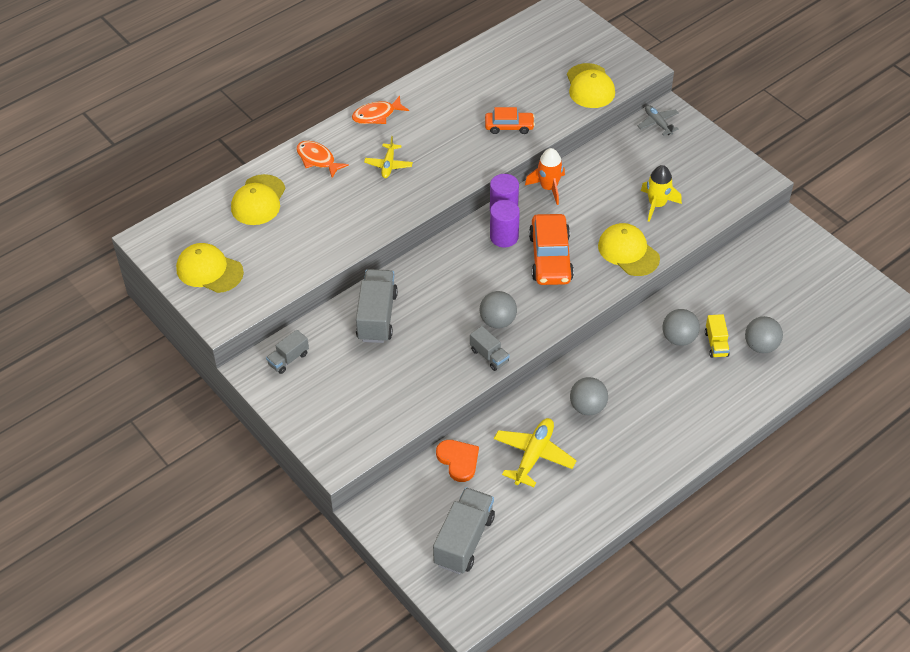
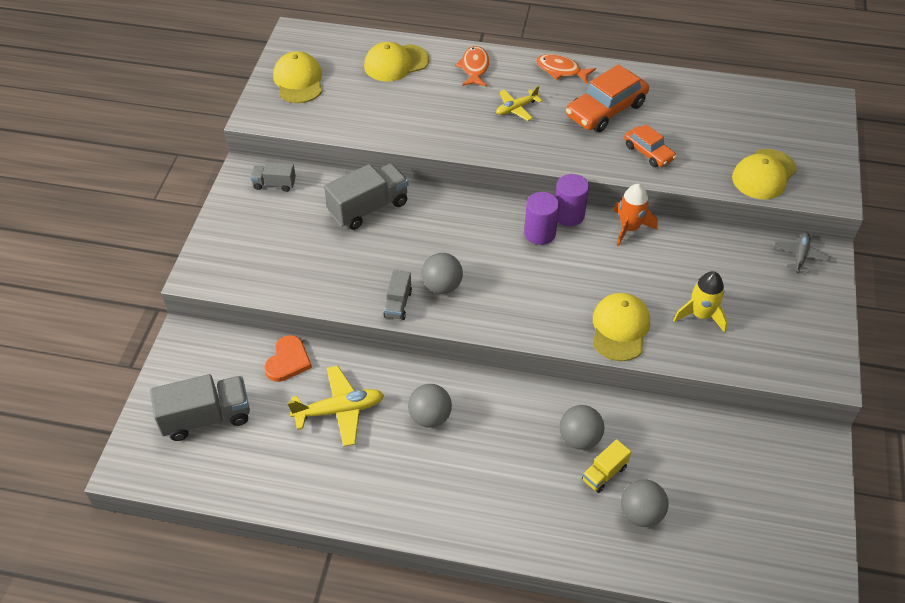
camera: 50 degrees right, 0 degrees up
(550, 258) = (551, 278): orange car -> orange car (606, 110)

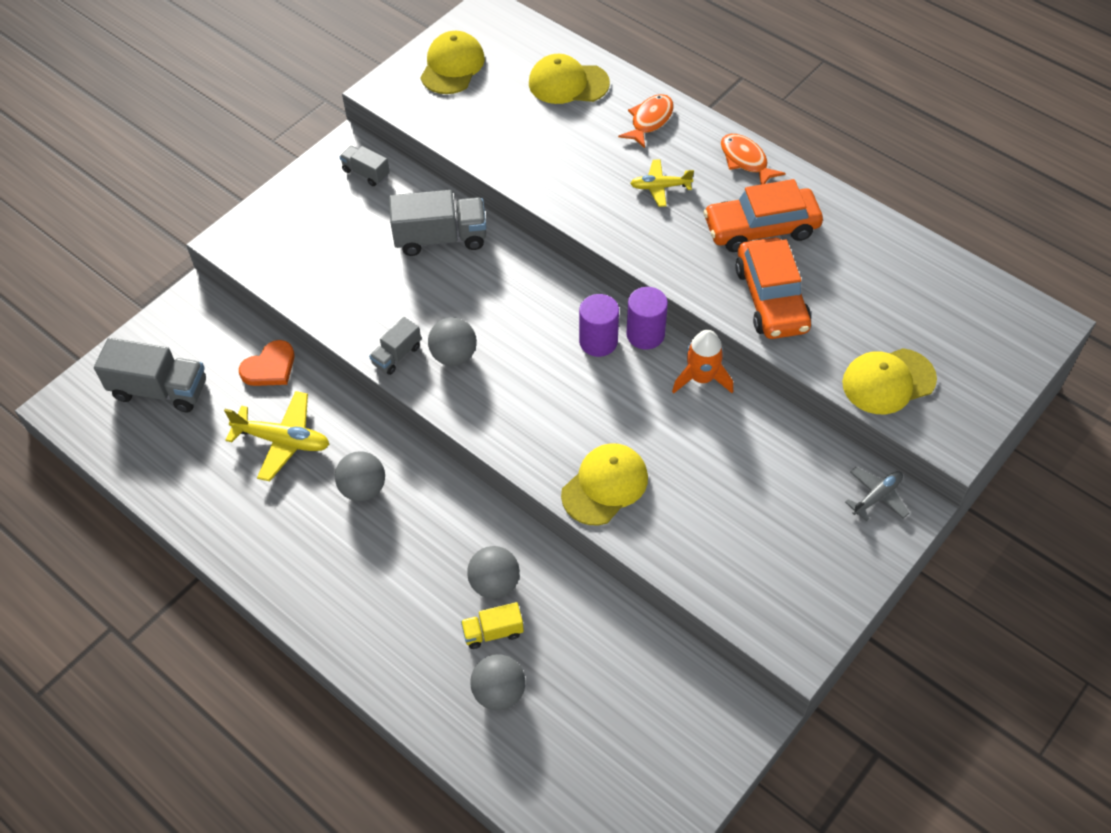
camera: 30 degrees right, 5 degrees up
(648, 152) = (771, 299): orange car -> orange car, size x1.69
(701, 315) = (706, 512): yellow rocket -> none

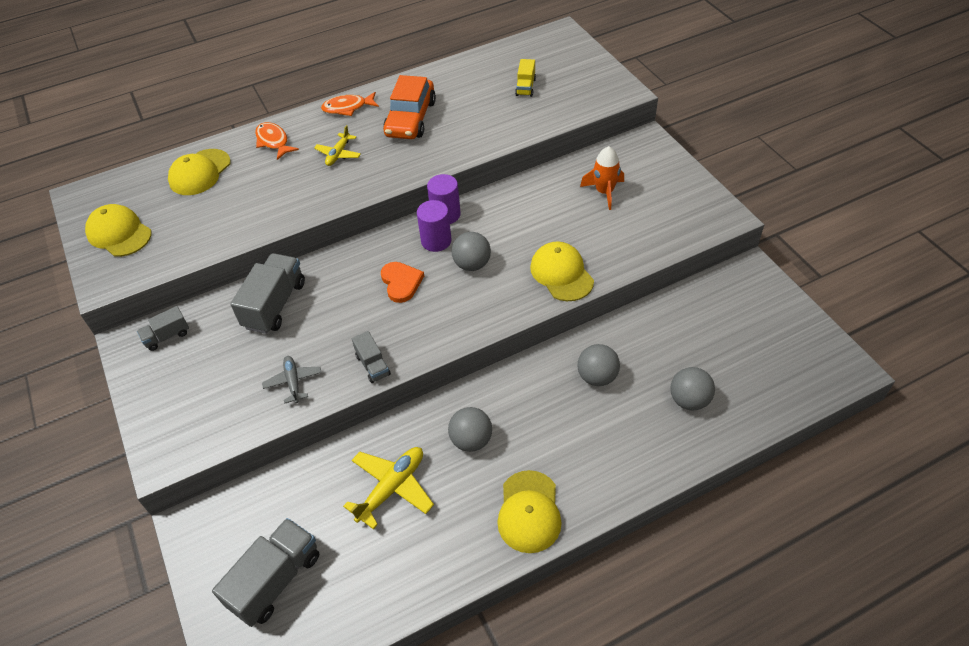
camera: 65 degrees left, 5 degrees down
(270, 367) = (308, 479): orange heart -> orange heart (401, 282)
(454, 356) = (396, 328): grey ball -> grey ball (472, 264)
(493, 632) = (638, 389): yellow truck -> yellow truck (525, 87)
(701, 378) = (499, 198): orange rocket -> orange rocket (604, 192)
(771, 299) = (472, 132): orange car -> none
(876, 497) = (632, 149): grey plane -> grey plane (293, 382)
(888, 381) = (566, 103): yellow cap -> yellow cap (529, 512)

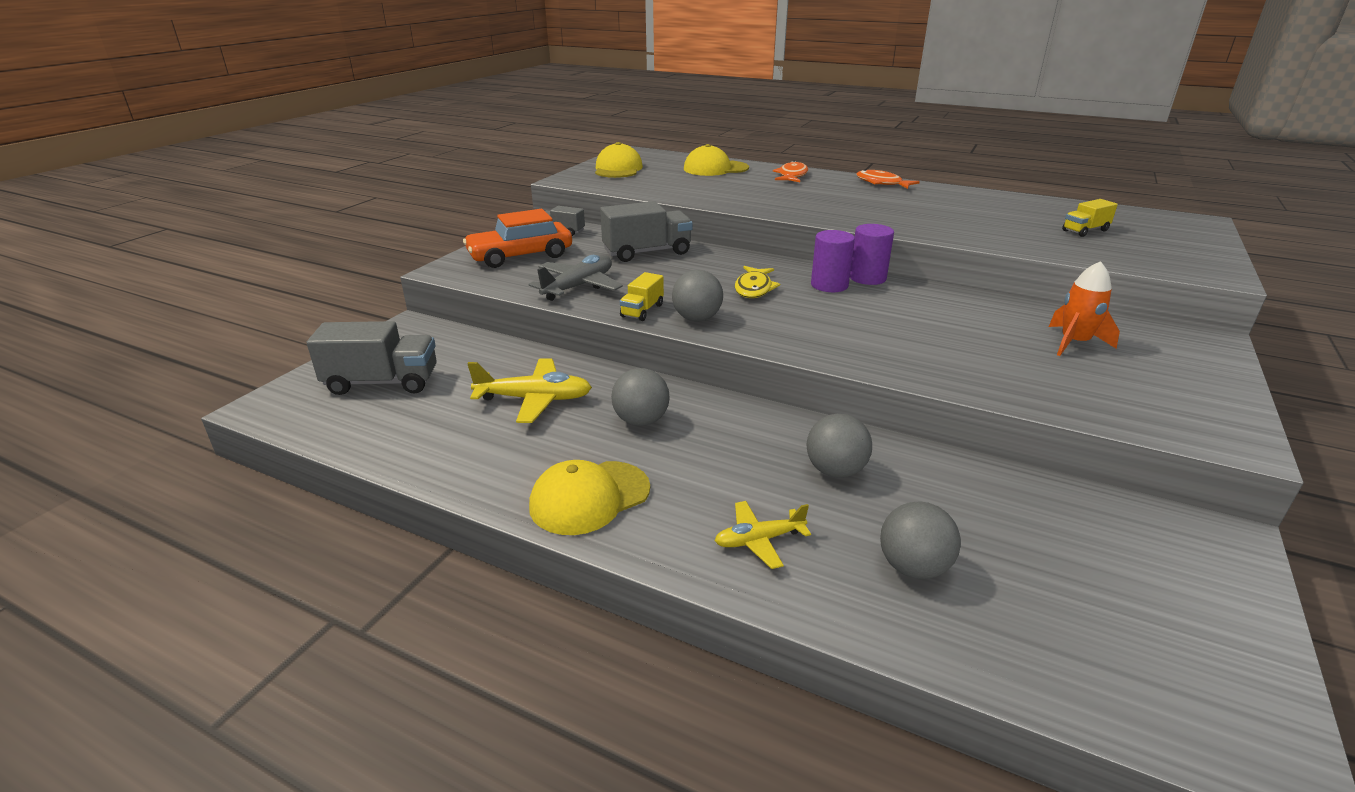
camera: 50 degrees right, 20 degrees down
(293, 382) = (578, 286): grey plane -> grey plane, size x1.60
(338, 154) = (826, 196): yellow plane -> yellow plane (759, 540)
(373, 365) = (642, 311): grey truck -> yellow truck
(401, 282) = (754, 288): orange heart -> yellow fish
(410, 118) = (925, 204): orange car -> orange car (520, 256)
(472, 264) = (834, 311): grey ball -> grey ball (697, 319)
(561, 273) = (913, 360): yellow cap -> none

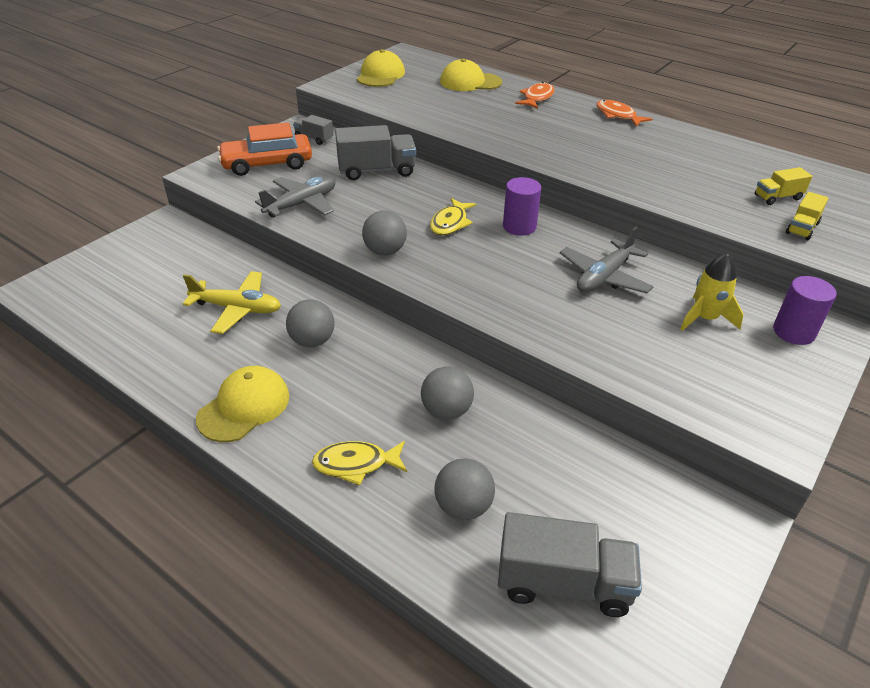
camera: 10 degrees right, 10 degrees up
(382, 382) = (126, 277): grey truck -> grey truck (563, 583)
(589, 497) = (244, 407): yellow cap -> yellow cap turned 150 degrees clockwise
(642, 311) = (343, 237): yellow truck -> yellow truck (802, 228)
(759, 540) = (356, 464): yellow plane -> yellow fish
(867, 278) = (558, 222): purple cylinder -> purple cylinder (793, 332)
(946, 318) = (604, 277): none -> grey plane
(1074, 343) = (704, 318): orange rocket -> yellow rocket

